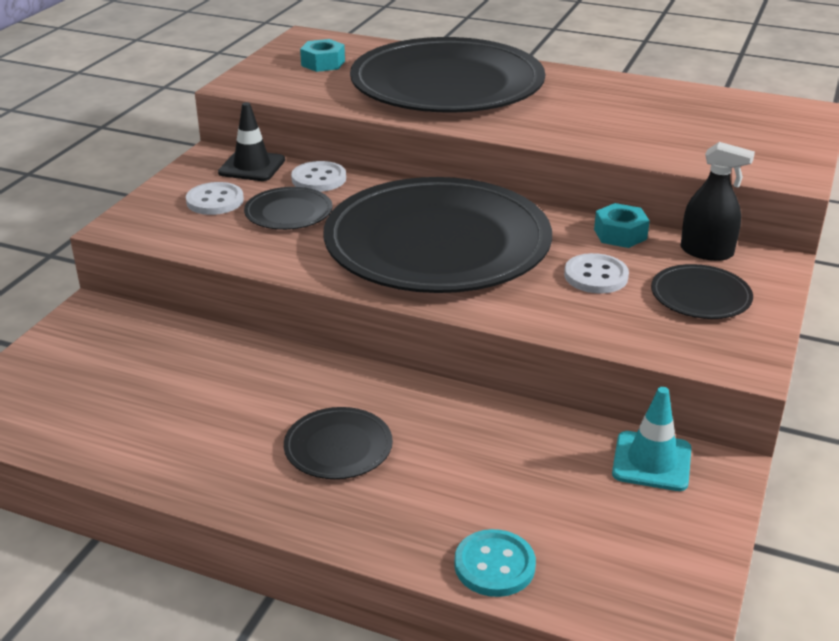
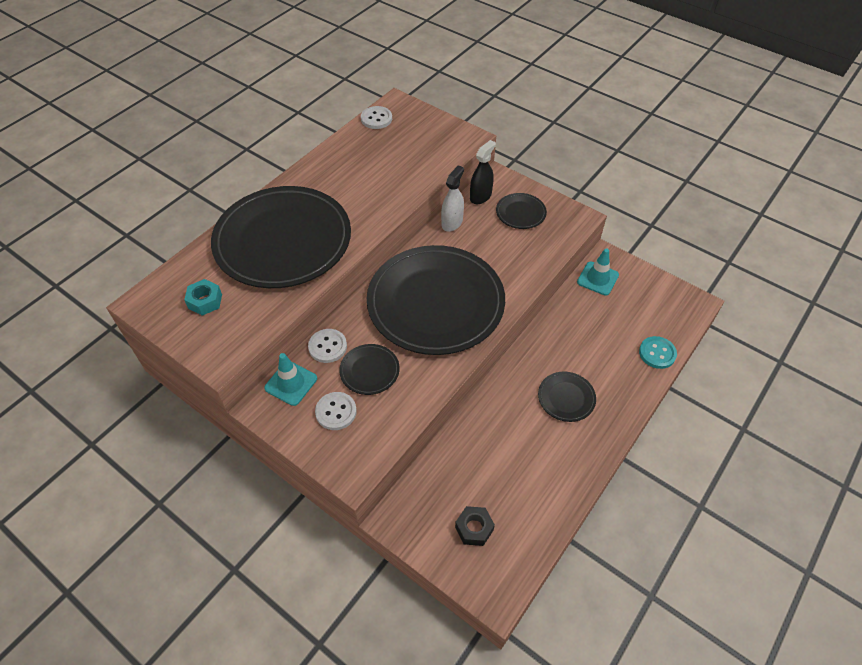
camera: 75 degrees left, 20 degrees up
(77, 379) = (474, 528): none -> black nut
(252, 166) = (291, 383): black traffic cone -> turquoise traffic cone
(596, 276) = (491, 245): white button -> white button (376, 119)
(620, 234) = (452, 223): turquoise nut -> white spray bottle

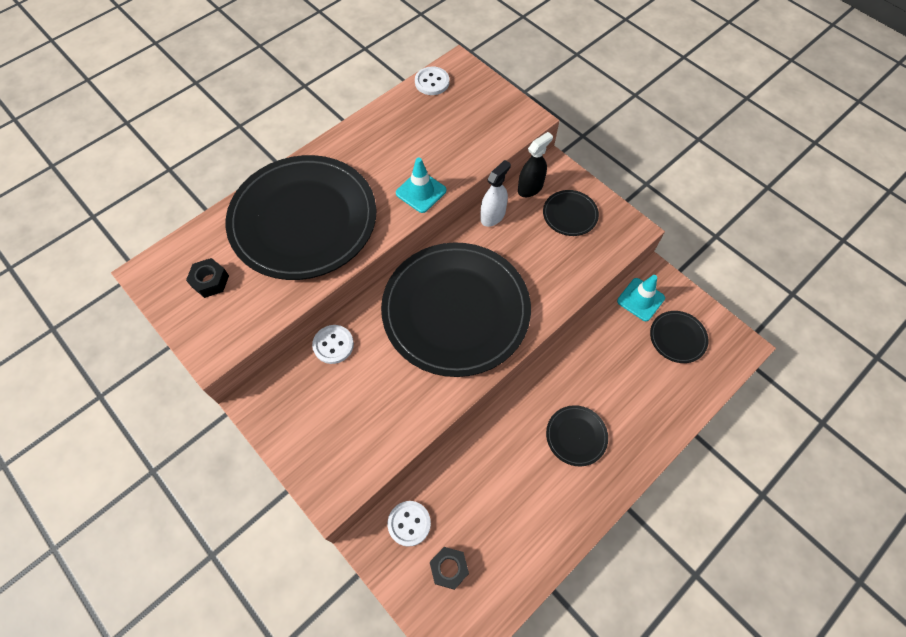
camera: 10 degrees right, 10 degrees up
(205, 301) = (210, 281): turquoise nut -> black nut
(291, 383) = (288, 381): turquoise traffic cone -> turquoise traffic cone (421, 192)
(336, 412) = (327, 422): white button -> white button (409, 523)
(369, 371) = (371, 380): black plate -> black plate (677, 338)
(657, 353) = (686, 400): turquoise button -> none

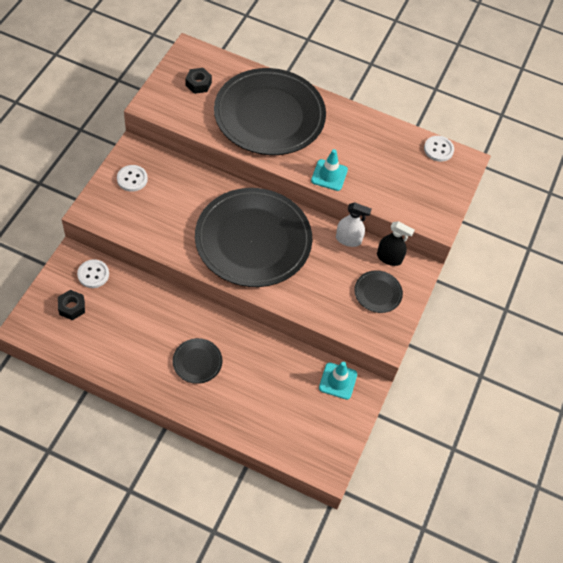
camera: 60 degrees right, 5 degrees down
(333, 345) = (193, 176): white button -> white button (132, 179)
(677, 338) = (314, 417): black plate -> none

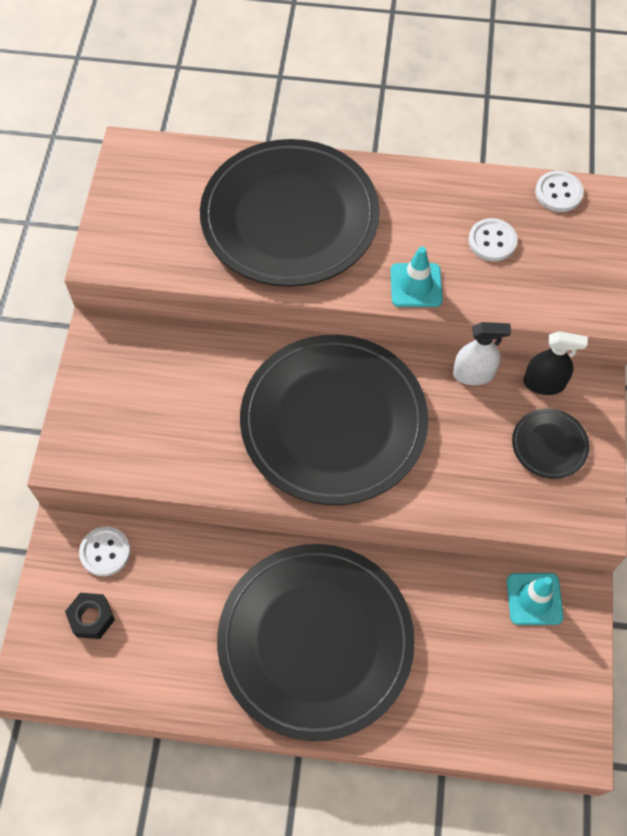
camera: 10 degrees left, 5 degrees up
(132, 179) = (113, 383): white button -> white button (492, 241)
(197, 362) = (315, 641): black plate -> black plate, size x2.46
(198, 84) = (163, 201): black nut -> none

